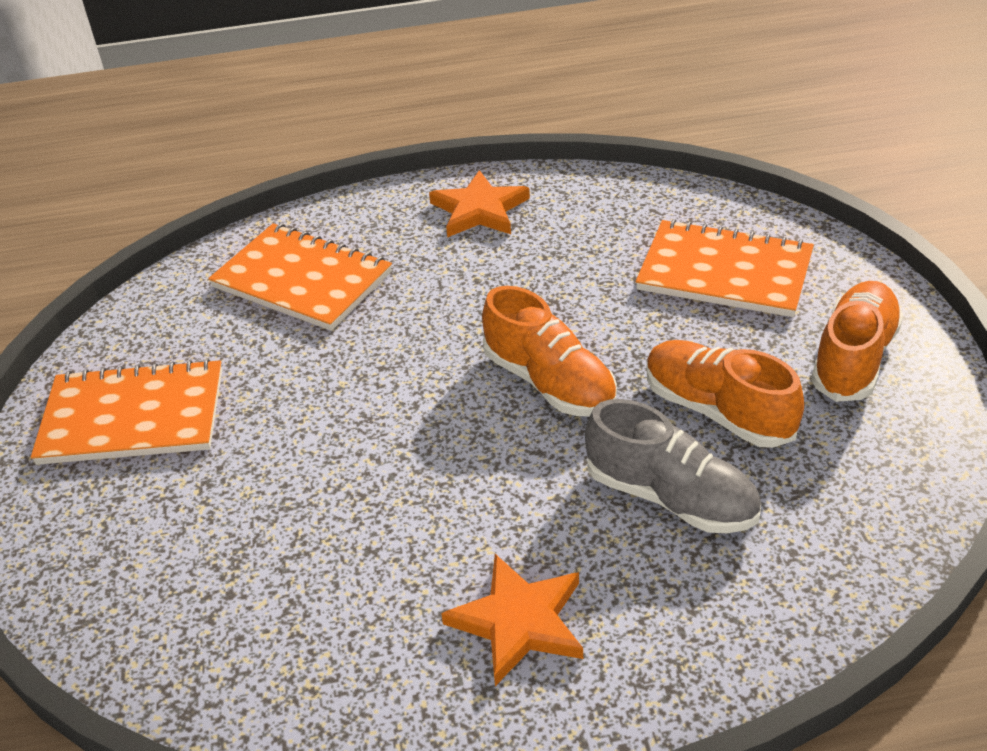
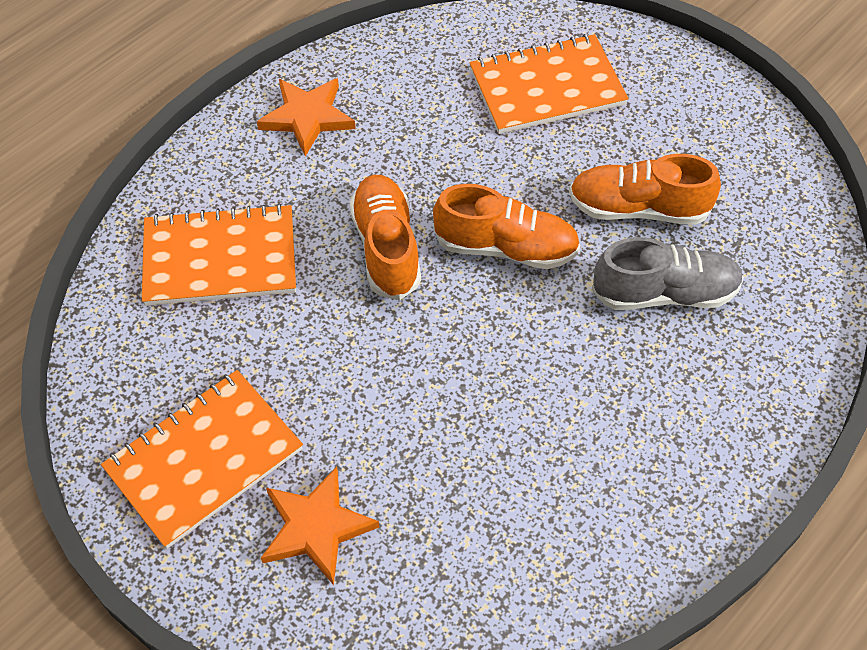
camera: 40 degrees left, 15 degrees up
(519, 622) = (650, 442): orange star -> orange star (316, 527)
(854, 358) = (689, 119): orange shoe -> orange shoe (386, 247)

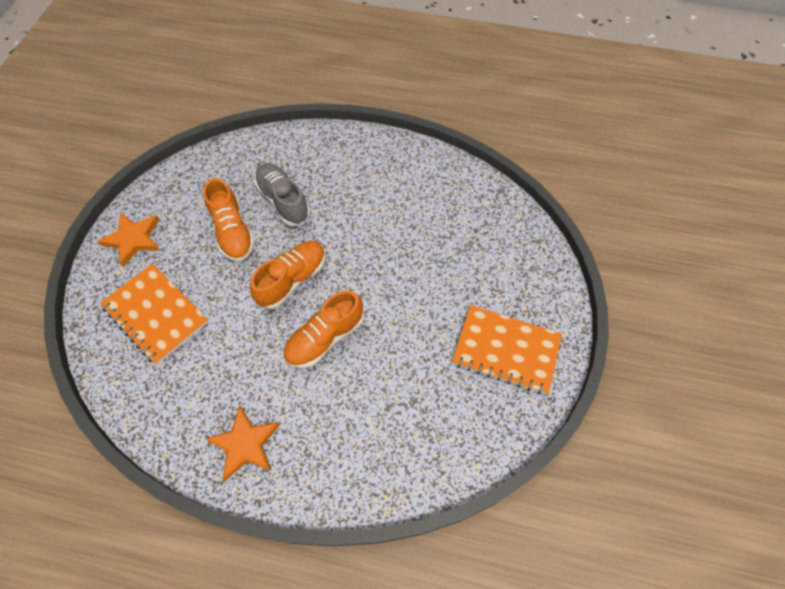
camera: 120 degrees left, 5 degrees up
(220, 258) = (384, 425): orange notebook -> none
(316, 527) = (501, 281): orange star -> orange star (133, 239)
(505, 247) = (292, 280): orange shoe -> orange shoe turned 60 degrees clockwise

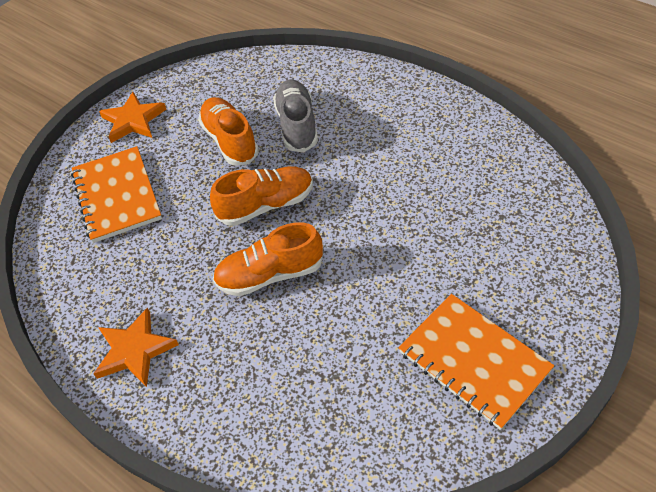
camera: 30 degrees right, 10 degrees down
(233, 232) = (230, 141): orange shoe -> orange shoe turned 150 degrees clockwise

